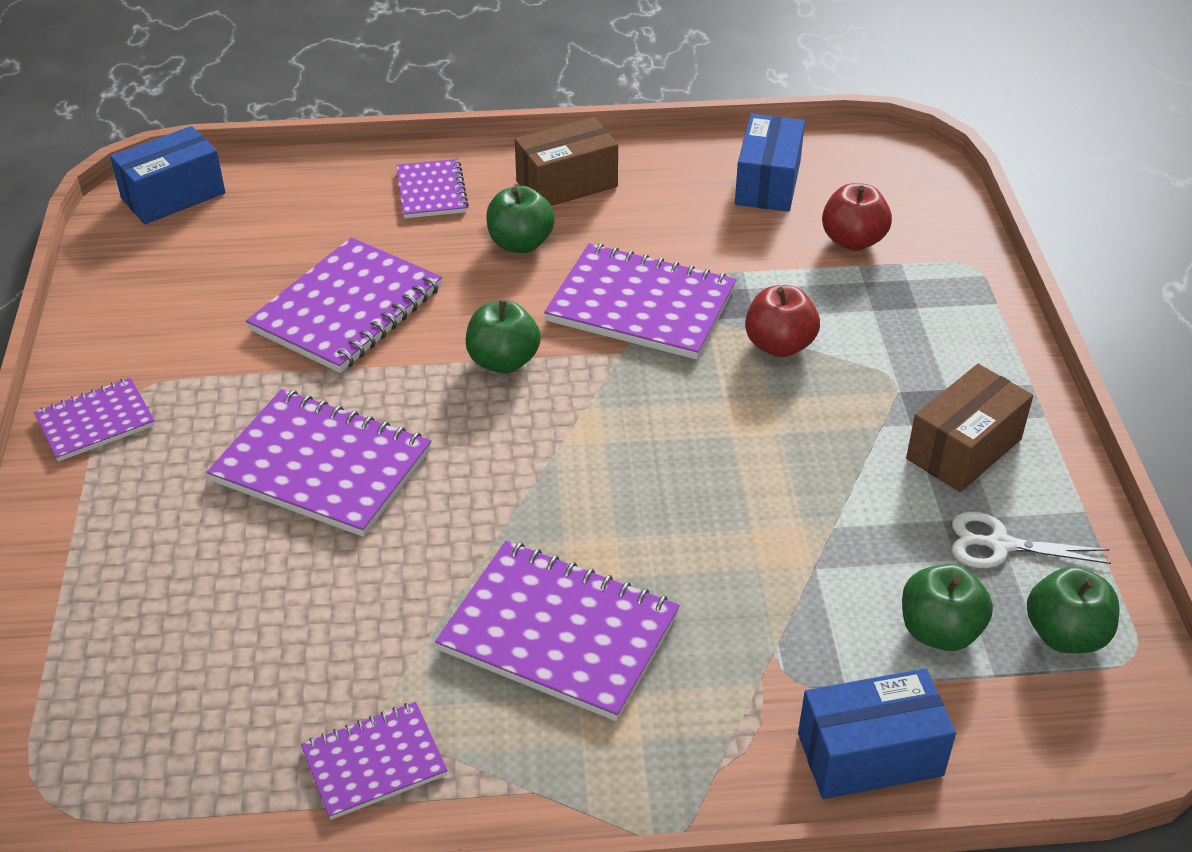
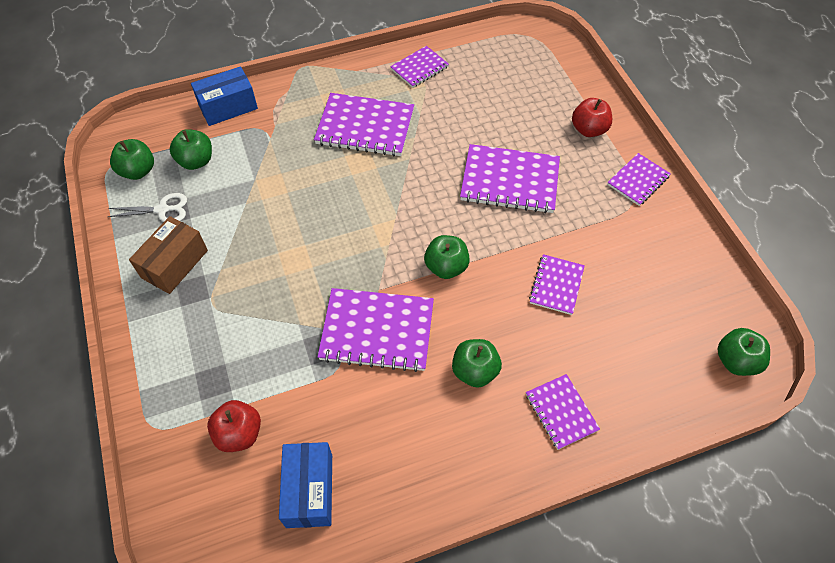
camera: 165 degrees right, 15 degrees up
(173, 196) = (735, 361): blue box -> green apple
(347, 309) = (556, 285): purple notebook -> purple notebook, size x0.58
(567, 184) = (465, 448): brown box -> none
(779, 345) = (284, 317): red apple -> red apple (588, 129)

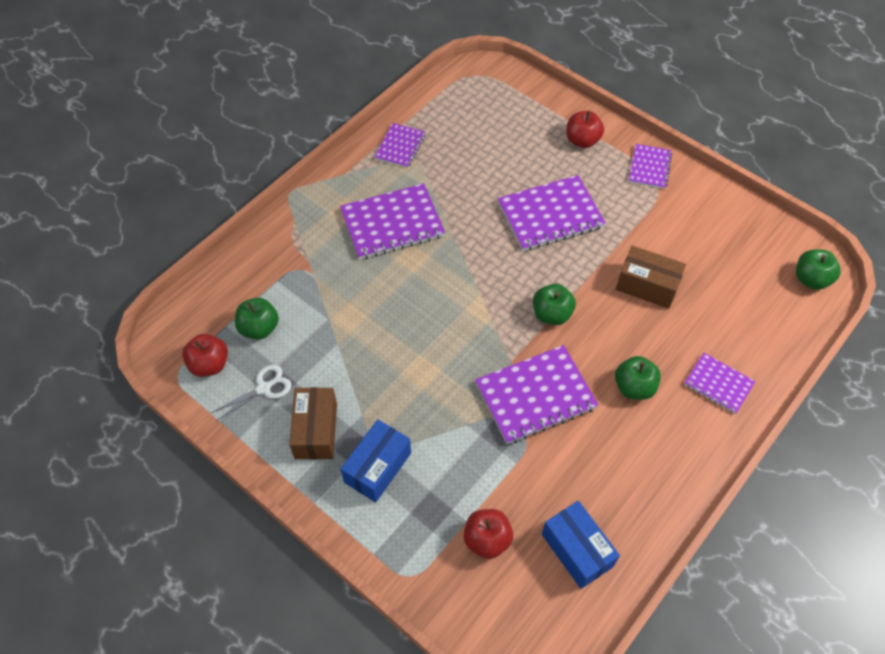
camera: 30 degrees left, 0 degrees up
(138, 171) = (209, 364): green apple -> red apple
(228, 107) = (248, 263): blue box -> blue box (377, 467)
(556, 285) = (647, 286): purple notebook -> brown box

